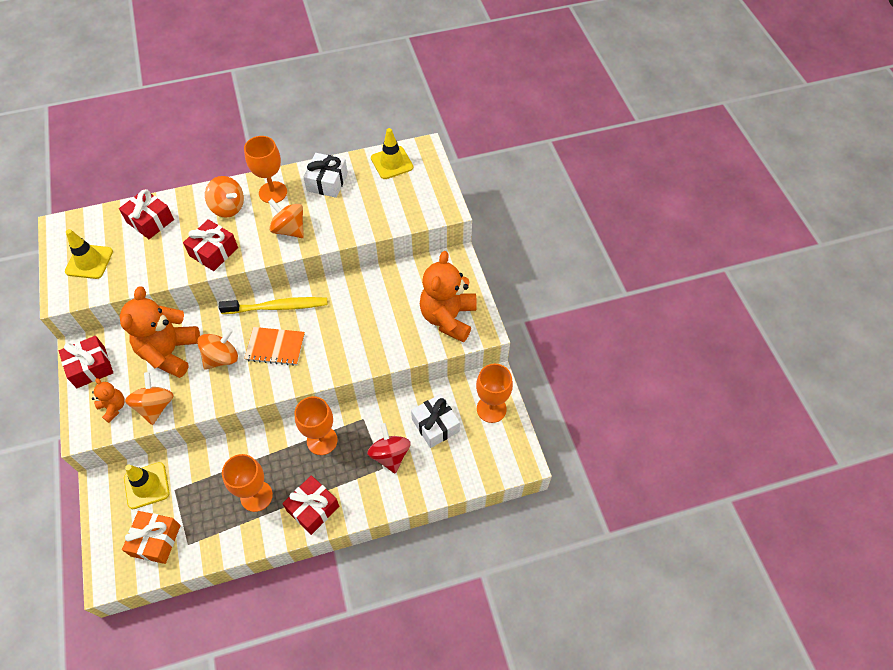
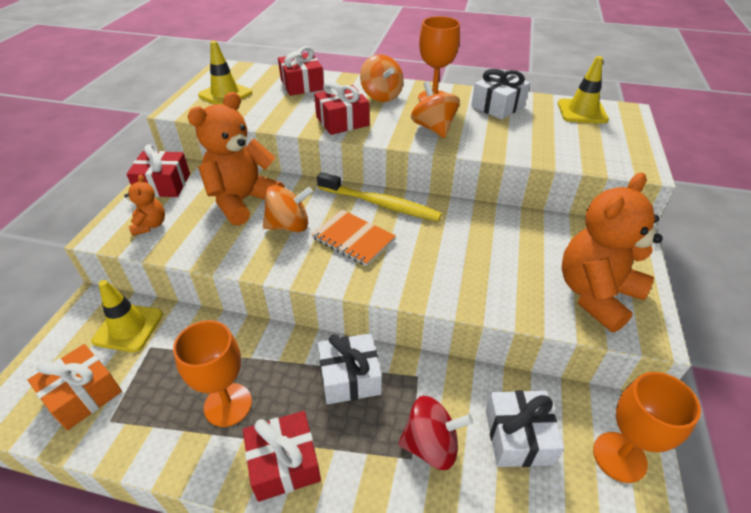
camera: 30 degrees right, 15 degrees down
(155, 406) = (188, 241): orange spinning top -> none
(322, 440) = (350, 377): orange goblet -> white gift
(390, 455) = (431, 445): red spinning top -> red spinning top turned 75 degrees clockwise

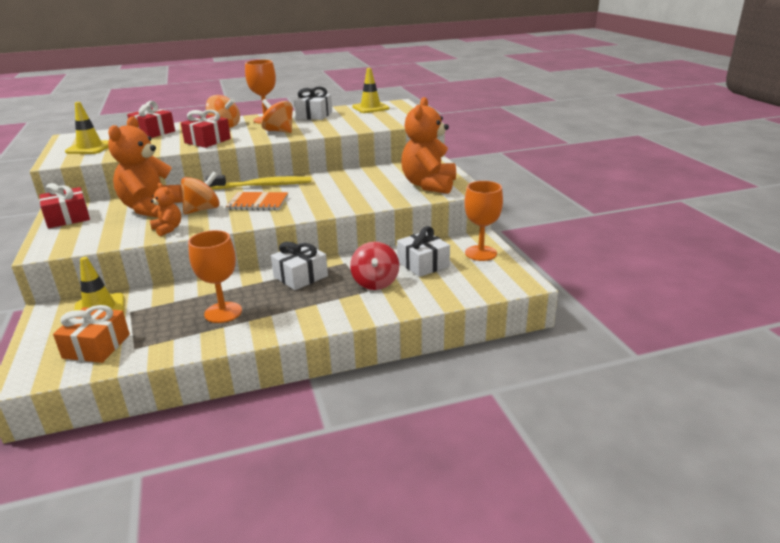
camera: 30 degrees left, 15 degrees down
(150, 225) = (82, 237): orange teddy bear -> orange teddy bear (168, 229)
(284, 463) = (287, 318): red gift -> none
(431, 445) = (375, 282): red spinning top -> red spinning top turned 120 degrees clockwise

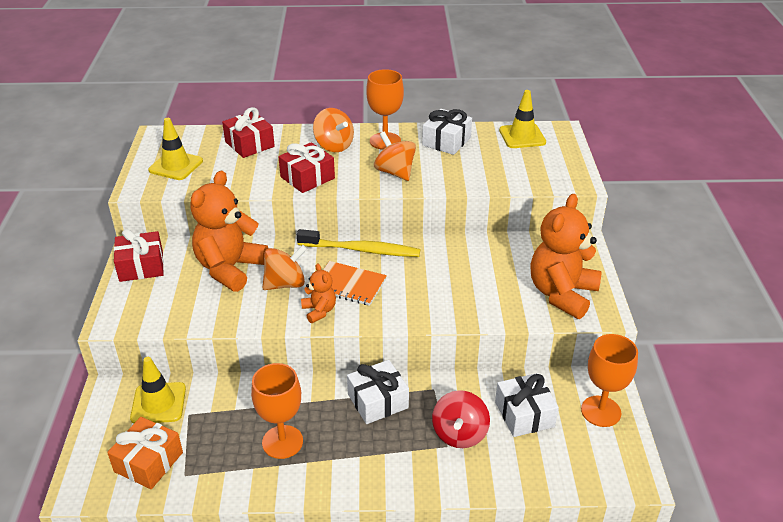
camera: 15 degrees right, 10 degrees up
(168, 229) = (242, 313): orange teddy bear -> orange teddy bear (319, 311)

